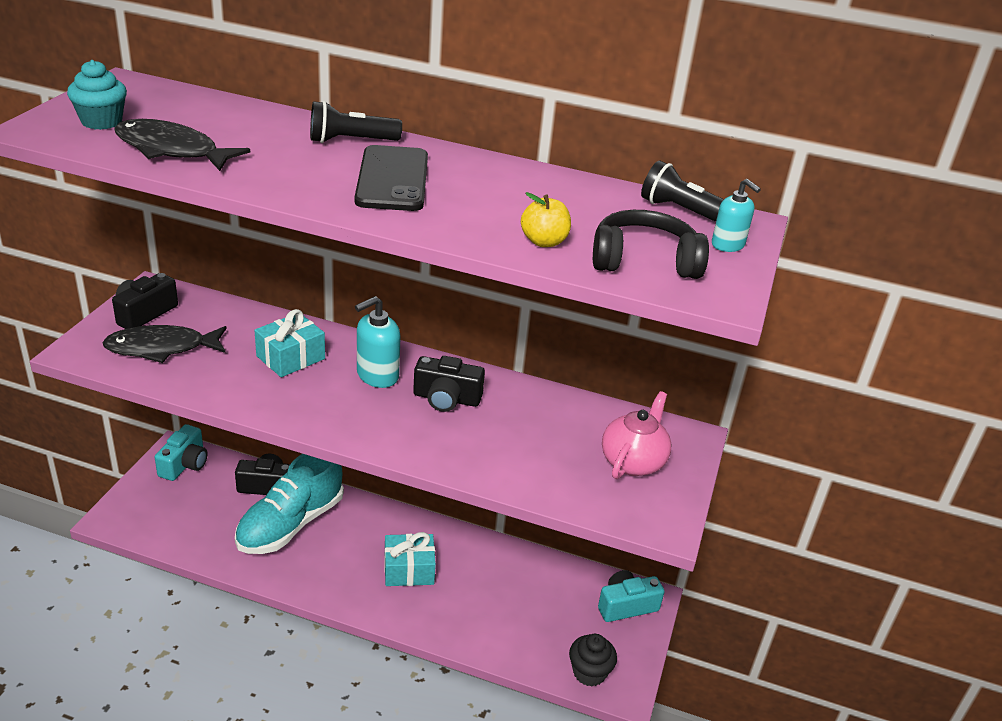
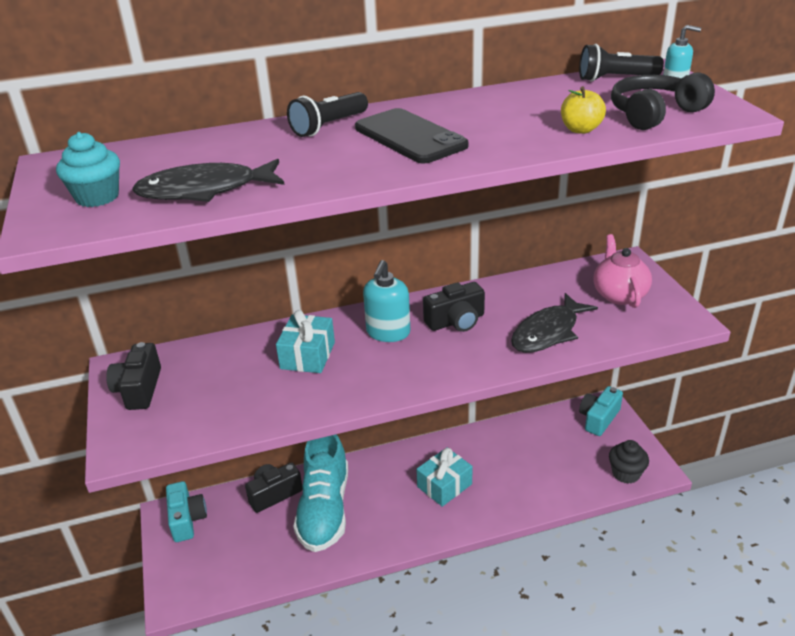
camera: 30 degrees left, 0 degrees up
(161, 348) = (193, 406): black fish -> black fish (548, 332)

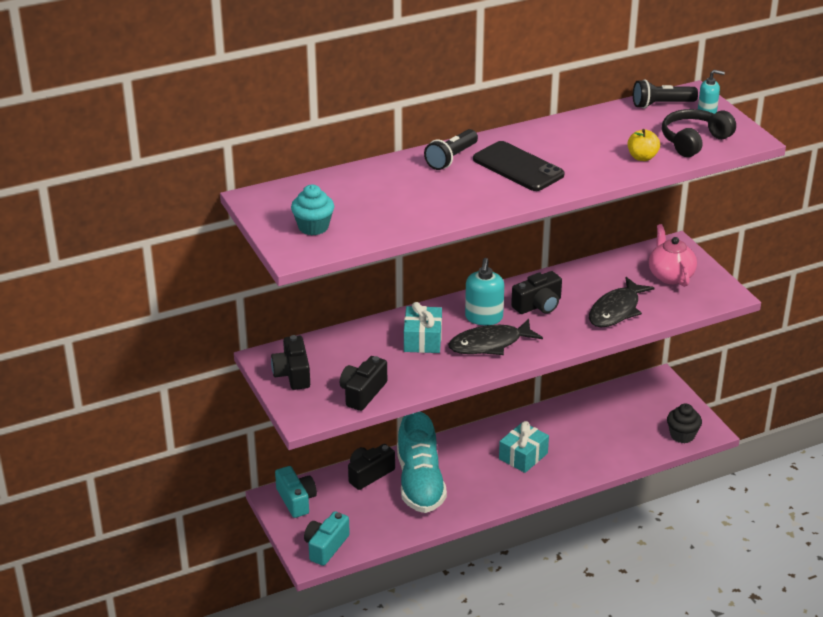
camera: 10 degrees left, 0 degrees up
(205, 190) = (389, 219): black fish -> black fish (490, 344)
(208, 420) = (362, 393): none -> black camera
(598, 418) = (653, 391): turquoise camera -> turquoise camera (326, 546)

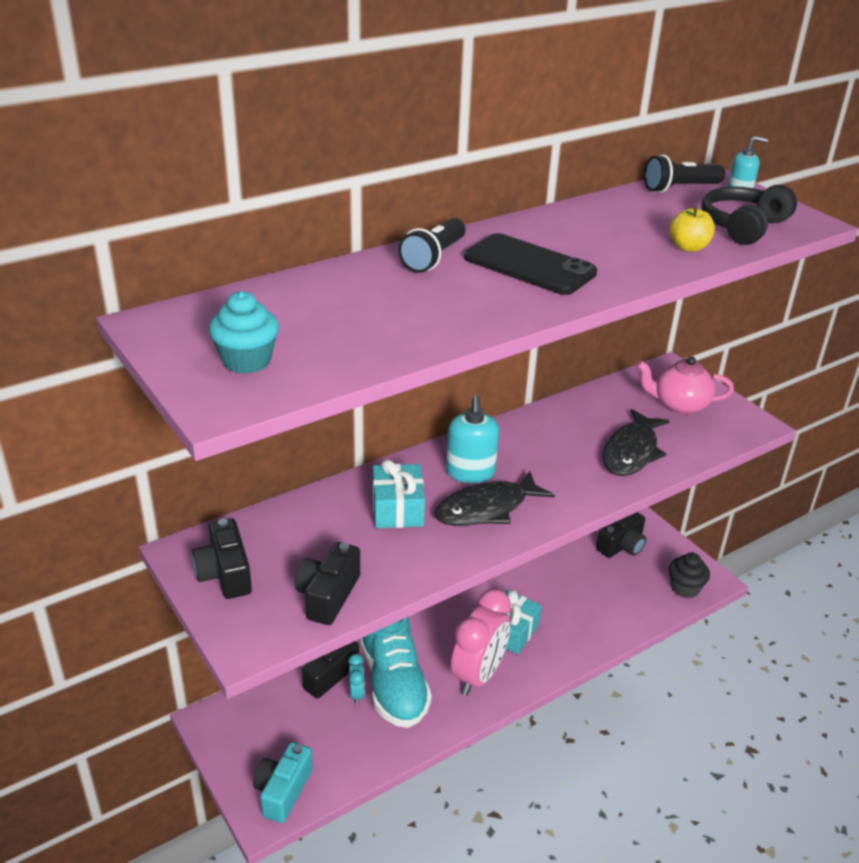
camera: 10 degrees left, 0 degrees up
(296, 500) = (237, 721): turquoise camera -> none
(390, 489) = (356, 694): none -> turquoise clock
(489, 485) = (478, 675): none -> pink clock
(538, 305) = (534, 451): black camera -> black camera (622, 546)
(670, 276) = (679, 405): pink teapot -> pink teapot turned 60 degrees counterclockwise

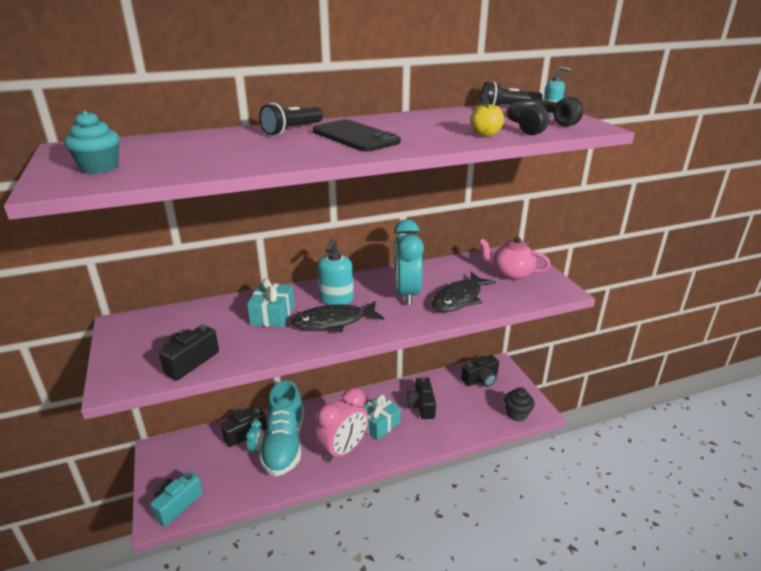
camera: 15 degrees right, 5 degrees down
(225, 574) = (134, 339): black camera -> black camera (421, 406)
(560, 453) = (406, 294): none -> turquoise clock

